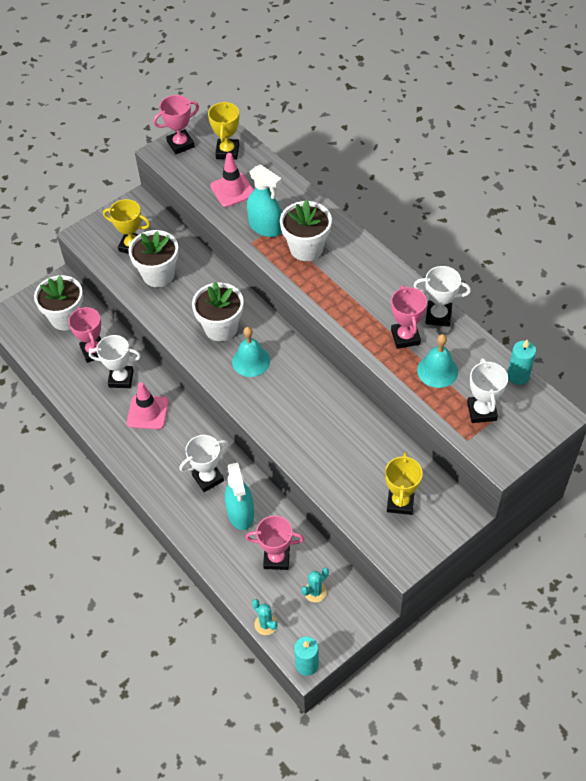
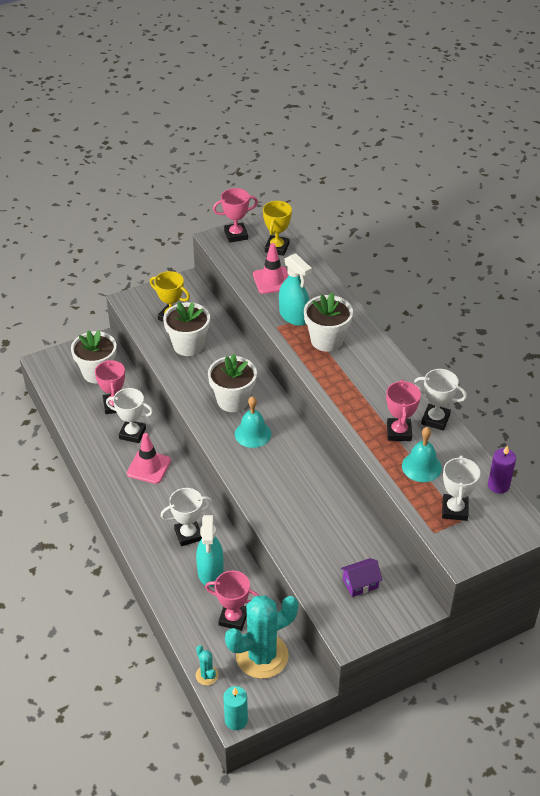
camera: 10 degrees right, 10 degrees down
(315, 592) = (262, 656): turquoise cactus -> turquoise cactus, size x2.33
(400, 502) = (360, 584): yellow trophy -> purple house
(518, 376) = (498, 485): turquoise candle -> purple candle

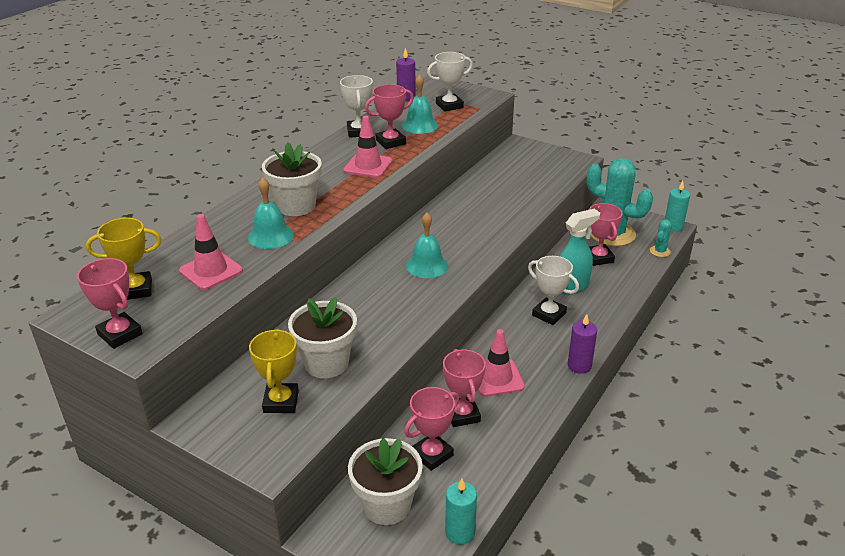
camera: 120 degrees left, 10 degrees down
(53, 393) = (460, 533): none -> turquoise candle
(121, 518) = (579, 366): none -> purple candle
(132, 433) = (462, 414): white trophy -> pink trophy
(233, 400) = (391, 294): white flower pot -> none
(294, 316) = (270, 236): turquoise spray bottle -> turquoise bell
(360, 584) = (528, 168): purple house -> none
(363, 401) = (368, 166): none -> pink traffic cone

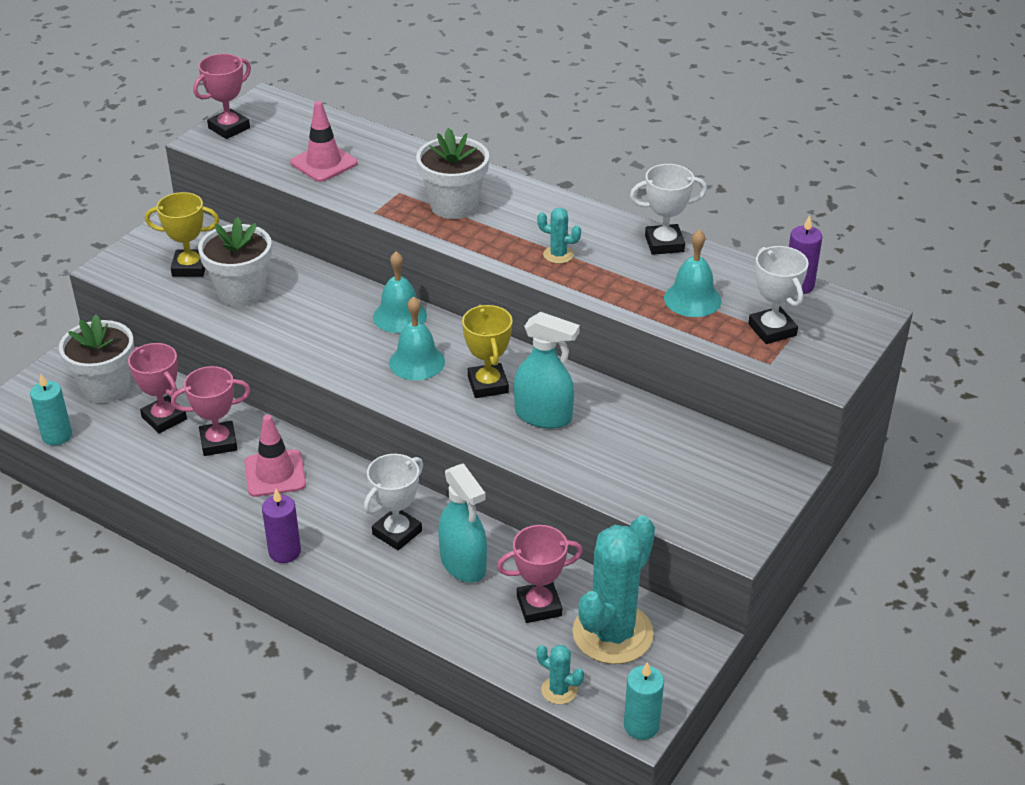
camera: 90 degrees right, 5 degrees up
(136, 290) = (298, 126): yellow trophy -> yellow trophy (488, 385)
(270, 236) = (387, 193): turquoise bell -> turquoise bell (400, 316)
(368, 166) = (558, 255): pink traffic cone -> turquoise cactus
(390, 142) = (632, 272): pink trophy -> none
(482, 215) = (543, 416): none -> turquoise spray bottle

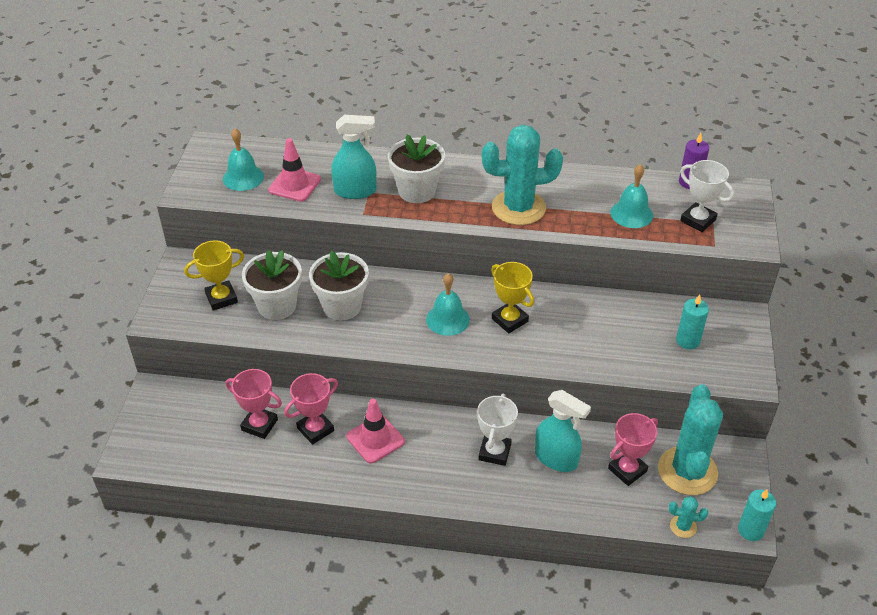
camera: 25 degrees left, 5 degrees up
(57, 436) = (184, 470): turquoise candle -> turquoise candle (687, 341)
(106, 387) = (195, 416): white flower pot -> white flower pot (342, 306)
(229, 128) = (198, 176): pink trophy -> none
(284, 552) = (426, 498): purple candle -> none
(400, 316) = (409, 287): turquoise bell -> turquoise bell (243, 177)
(543, 416) = (564, 331): turquoise spray bottle -> turquoise spray bottle (355, 191)
(558, 255) = (518, 208): turquoise cactus -> turquoise cactus, size x2.33
(664, 244) = (582, 177): white trophy -> none

